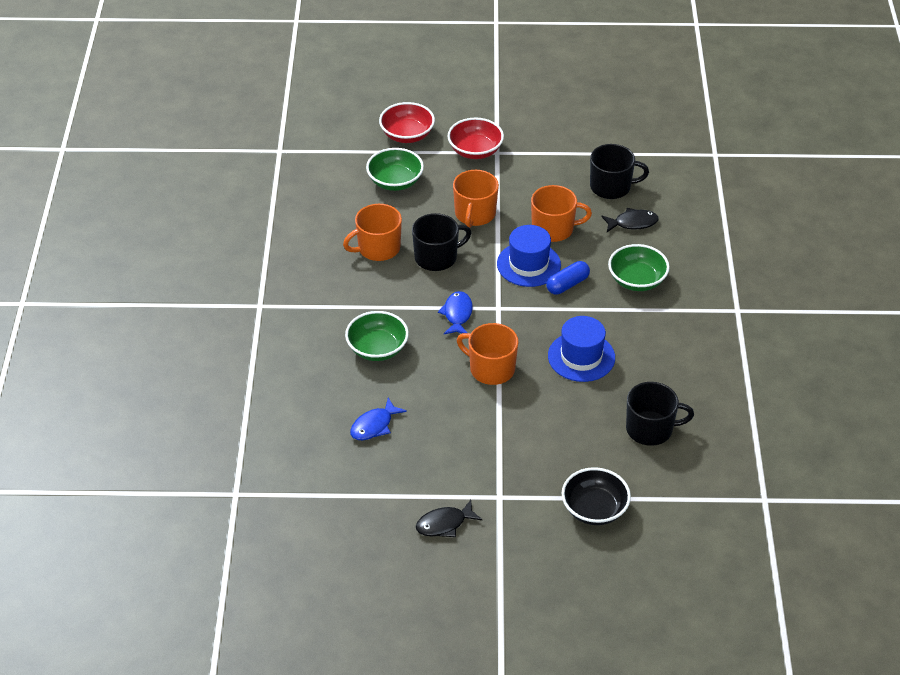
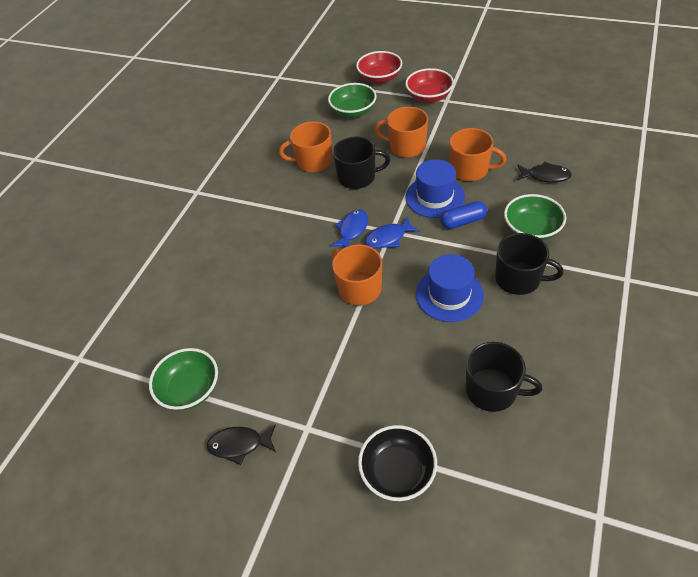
camera: 25 degrees right, 5 degrees up
(374, 425) = (229, 320): blue fish -> blue fish (388, 238)
(377, 348) = (269, 248): green bowl -> green bowl (190, 389)
(475, 214) = (406, 146): orange mug -> orange mug turned 75 degrees clockwise
(611, 187) = (536, 142): black mug -> black mug (519, 279)

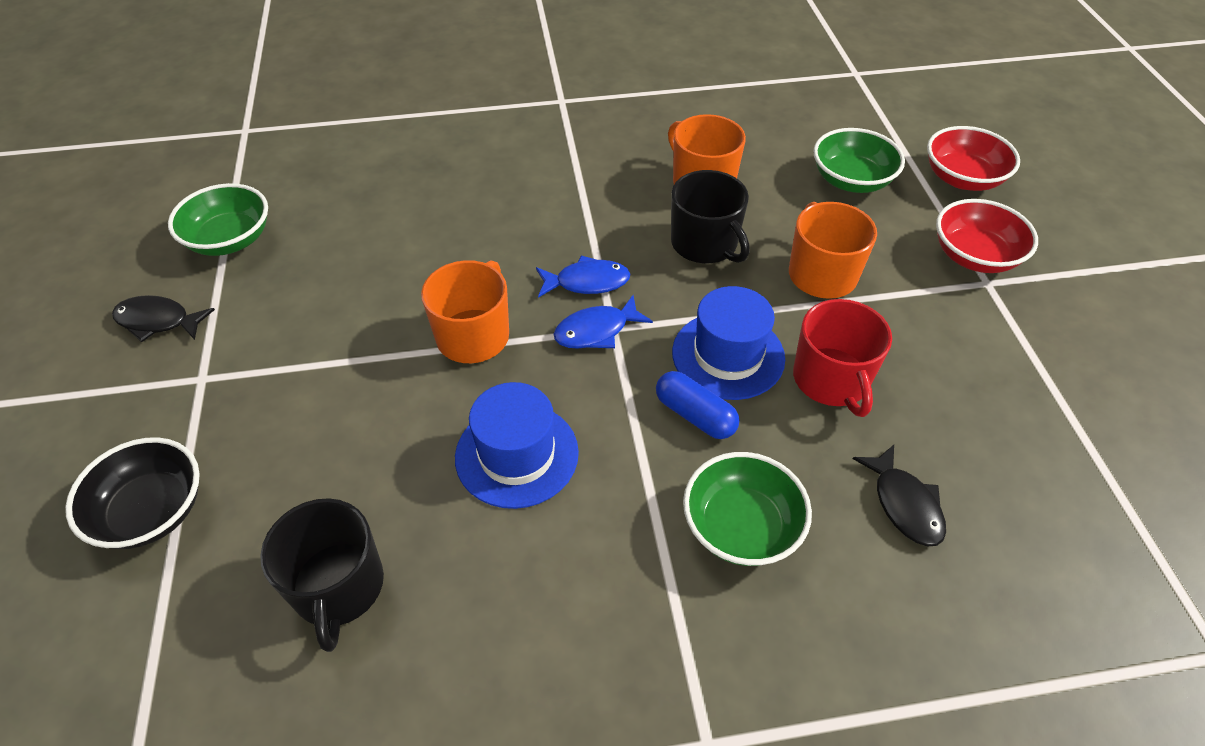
camera: 55 degrees right, 0 degrees up
(239, 445) = (158, 321): black fish -> black fish turned 45 degrees counterclockwise
(388, 238) = (596, 331): blue fish -> blue fish turned 60 degrees counterclockwise
(470, 170) = (831, 380): orange mug -> red mug
(519, 279) = (605, 546): black mug -> none

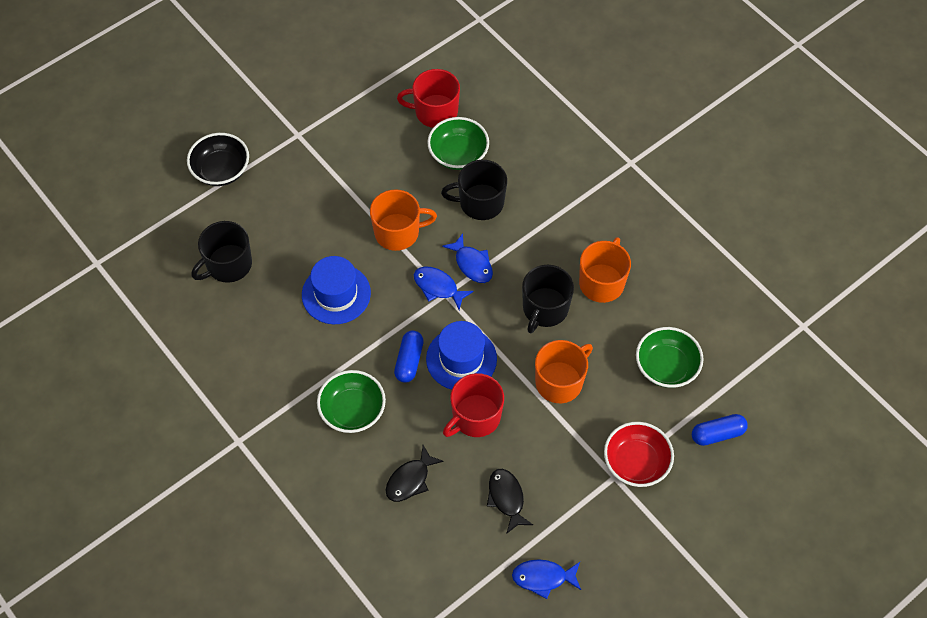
camera: 60 degrees right, 10 degrees up
(158, 321) = (318, 90): black fish -> black fish (506, 498)
(230, 240) = (390, 78): green bowl -> green bowl (458, 154)
(328, 220) = (435, 112): none -> red mug
(502, 236) = (480, 203): none -> black mug
(962, 178) = (717, 434): red bowl -> blue capsule
(1126, 416) = (543, 578): none -> blue fish

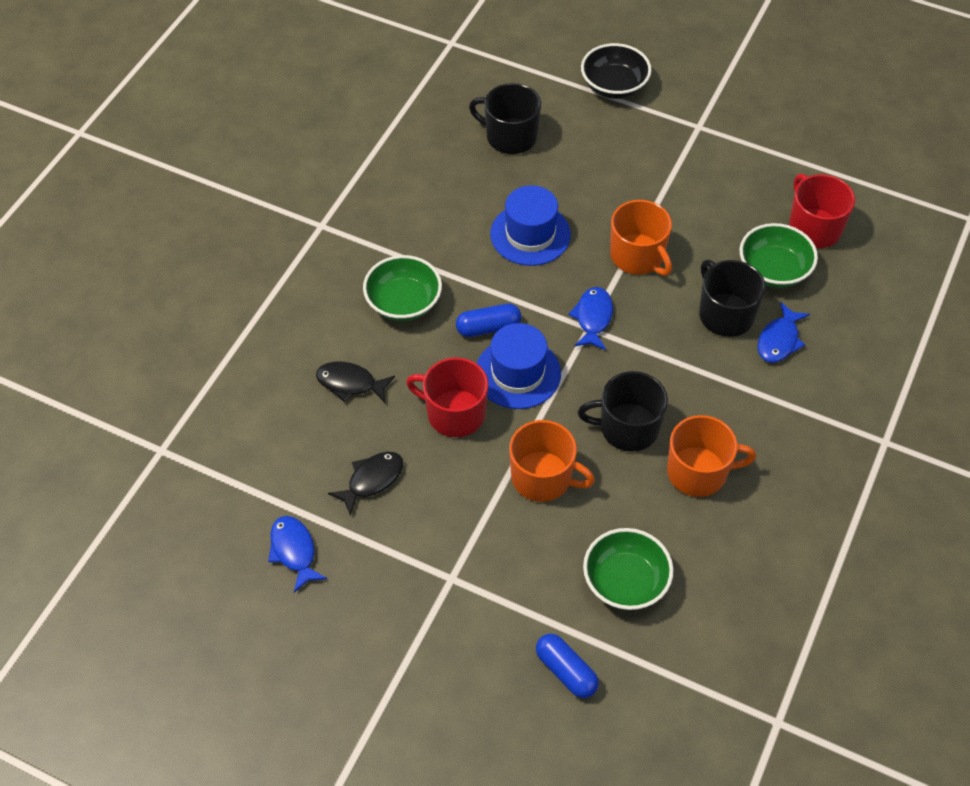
camera: 65 degrees right, 5 degrees down
(472, 264) = (641, 337): blue fish -> blue fish (779, 340)
(636, 463) = (481, 594): red bowl -> none

